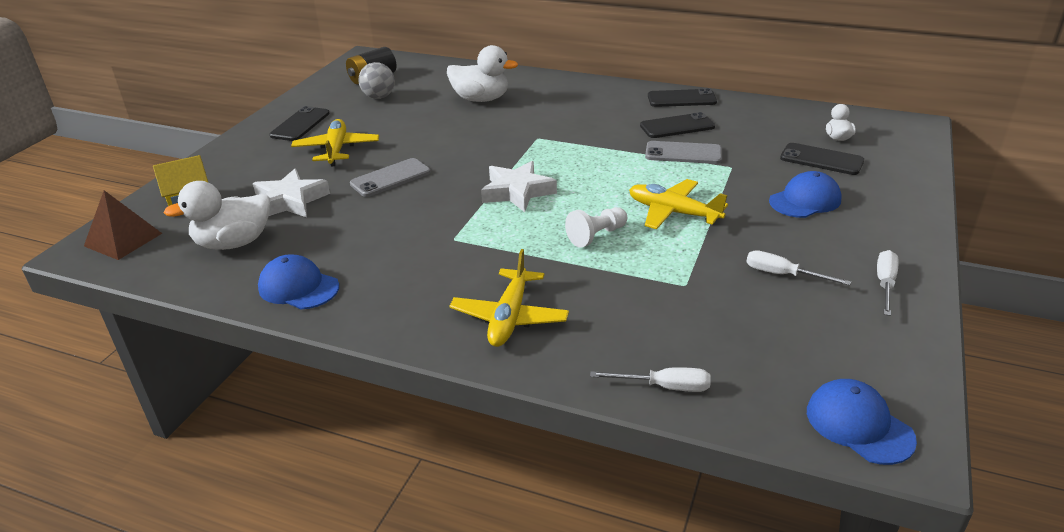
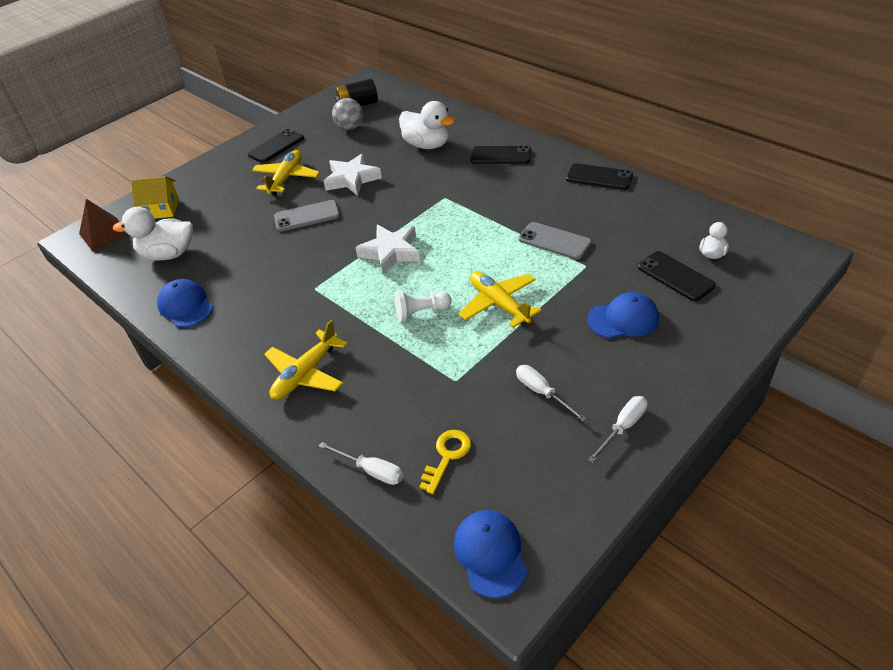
camera: 25 degrees right, 10 degrees up
(290, 201) = (226, 223): white star -> white star (352, 179)
(677, 126) = (571, 209): black phone -> black phone (500, 156)
(736, 352) = (447, 456): none -> yellow key

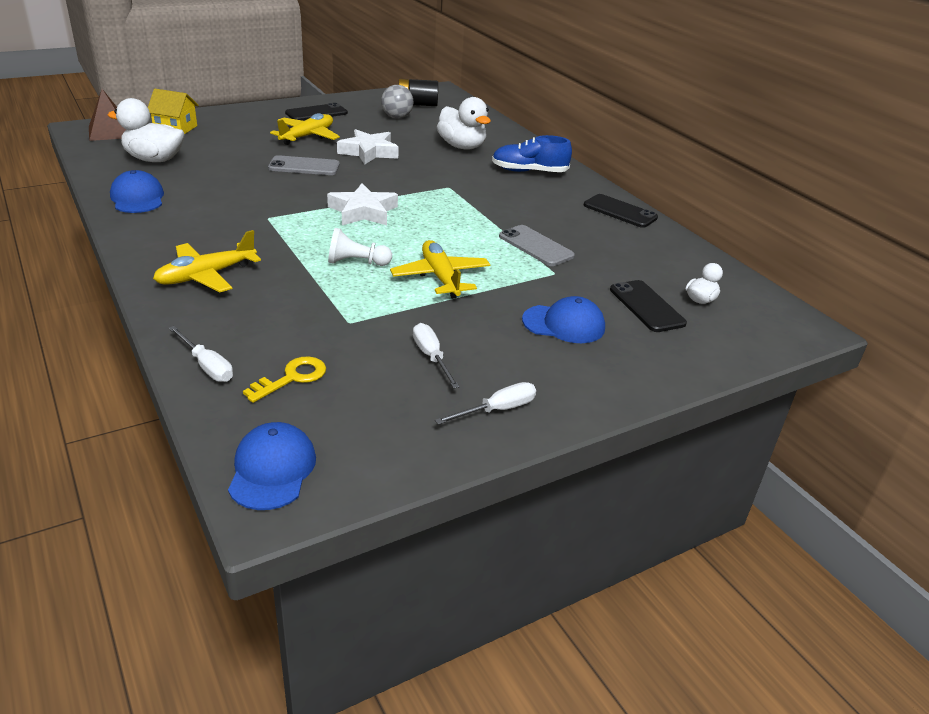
camera: 10 degrees right, 10 degrees down
(500, 156) = (529, 171): black phone -> blue shoe

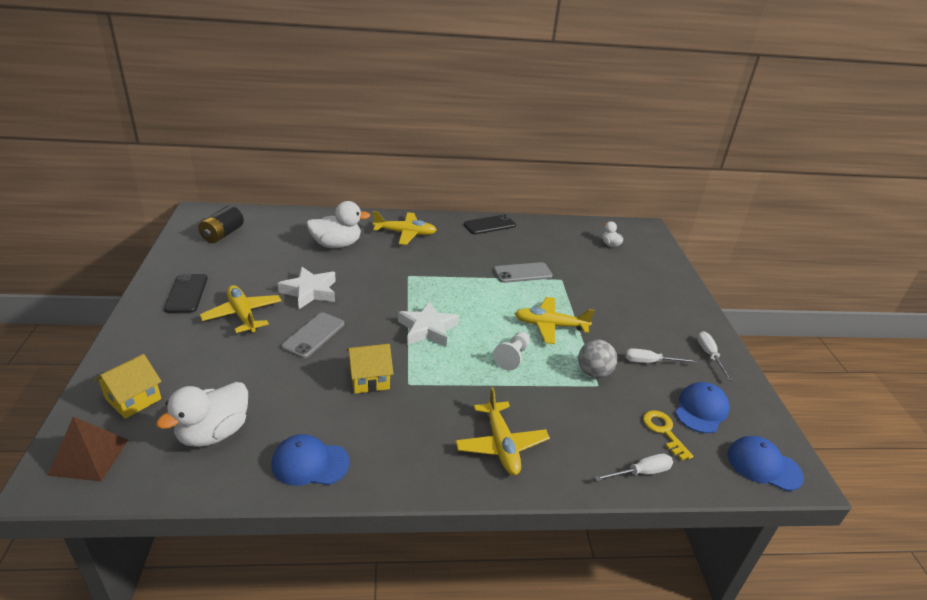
camera: 65 degrees left, 0 degrees up
(260, 200) = (369, 379): none -> yellow house
(397, 117) = (243, 254): grey ball -> grey ball (593, 372)
(529, 171) = (405, 233): blue shoe -> yellow plane
(564, 324) = (624, 299): blue cap -> blue cap (701, 410)
(646, 306) = (612, 264): black phone -> none

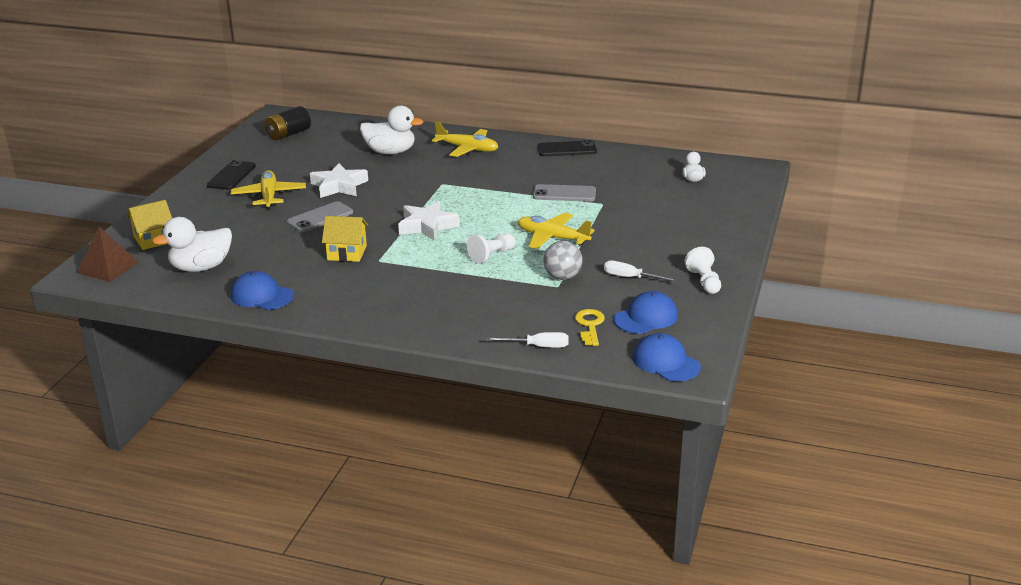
camera: 25 degrees right, 5 degrees down
(501, 445) = (426, 310): yellow plane -> none
(709, 355) = (704, 281): white screwdriver -> white pawn

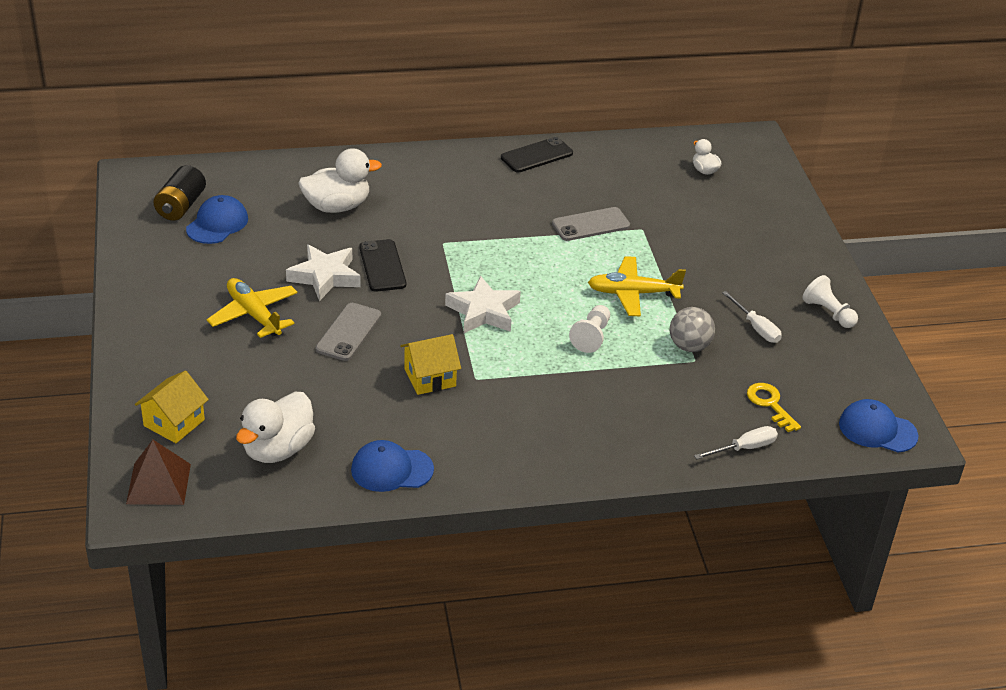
camera: 30 degrees left, 10 degrees up
(231, 176) = (173, 294): black phone -> black phone (382, 266)
(467, 149) = (424, 180): yellow plane -> none
(631, 278) = (756, 327): white screwdriver -> white screwdriver turned 120 degrees counterclockwise
(646, 317) = (813, 377): blue cap -> blue cap (217, 224)

